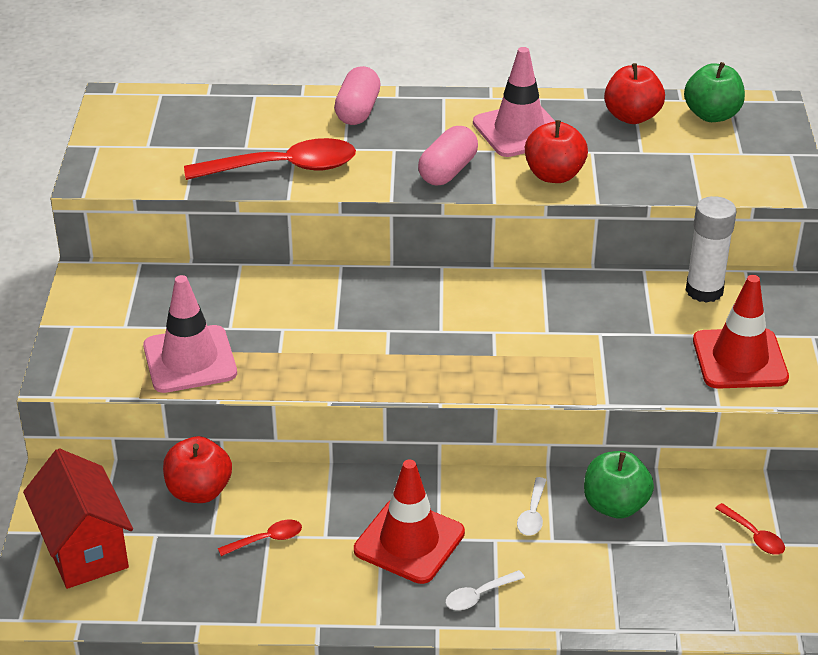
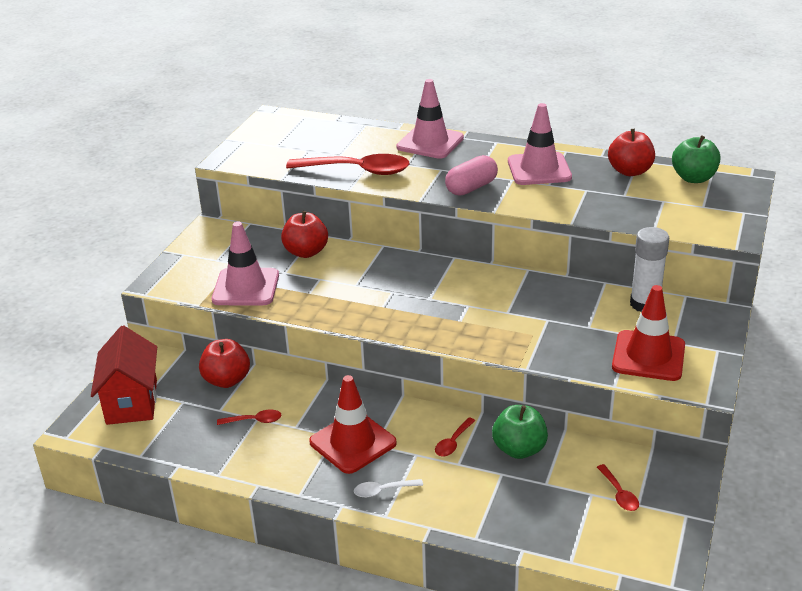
camera: 20 degrees right, 5 degrees down
(358, 111) = (430, 143): pink capsule -> pink traffic cone
(532, 514) = (453, 442): white spoon -> red spoon
(554, 175) = (548, 201): red apple -> red apple (306, 252)

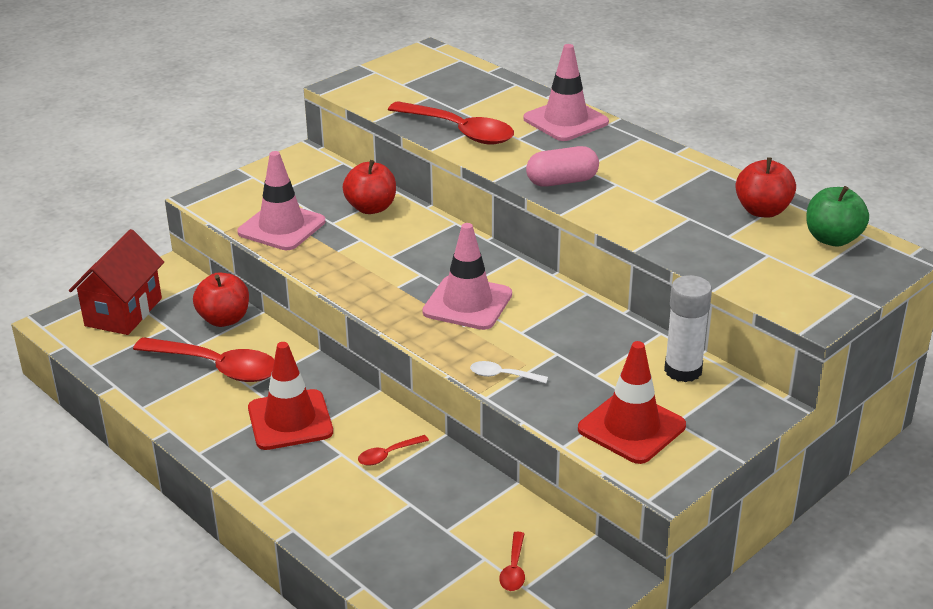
camera: 25 degrees right, 0 degrees up
(254, 421) = (216, 367): red spoon -> red spoon, size x2.23
(383, 490) = (279, 477): white spoon -> white spoon (503, 376)
(519, 449) = (449, 486): green apple -> none
(539, 169) = (658, 181): pink traffic cone -> pink traffic cone (467, 303)

